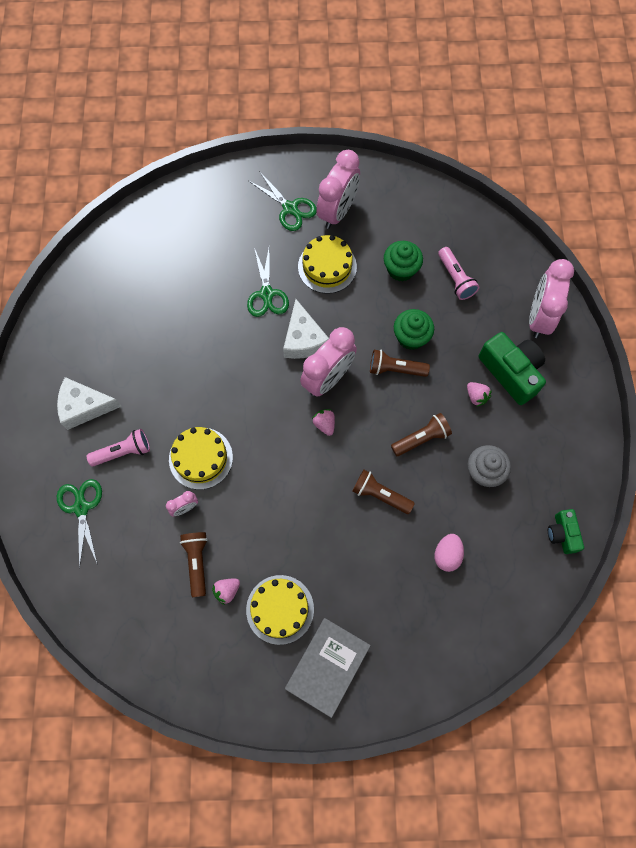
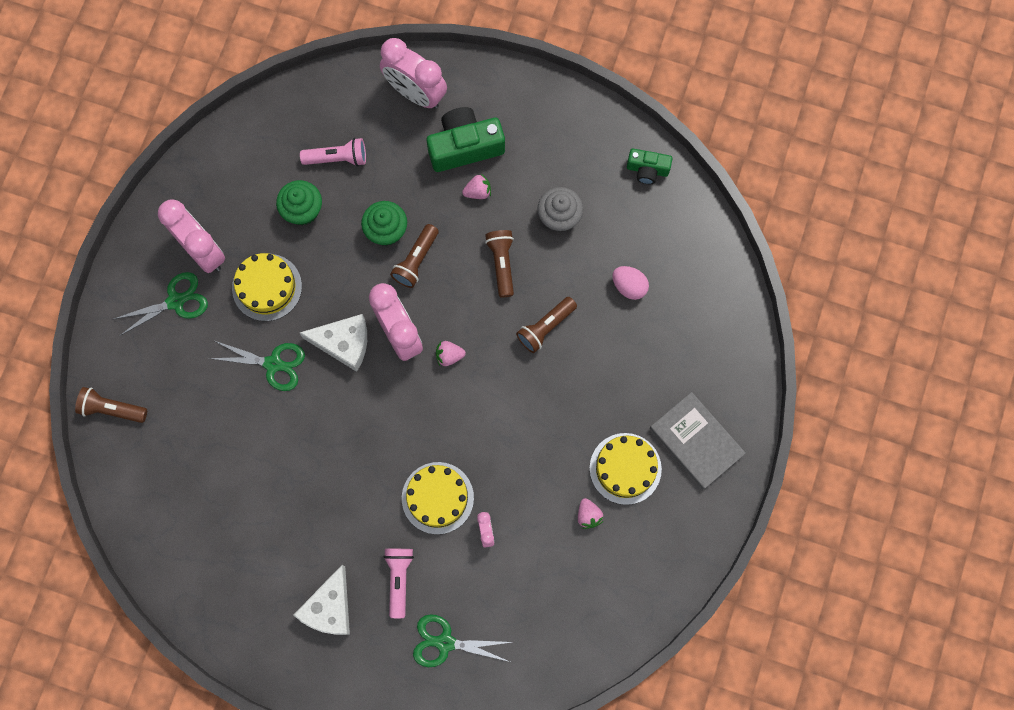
camera: 70 degrees left, 5 degrees up
(197, 562) = (548, 537): brown flashlight -> brown flashlight (112, 409)

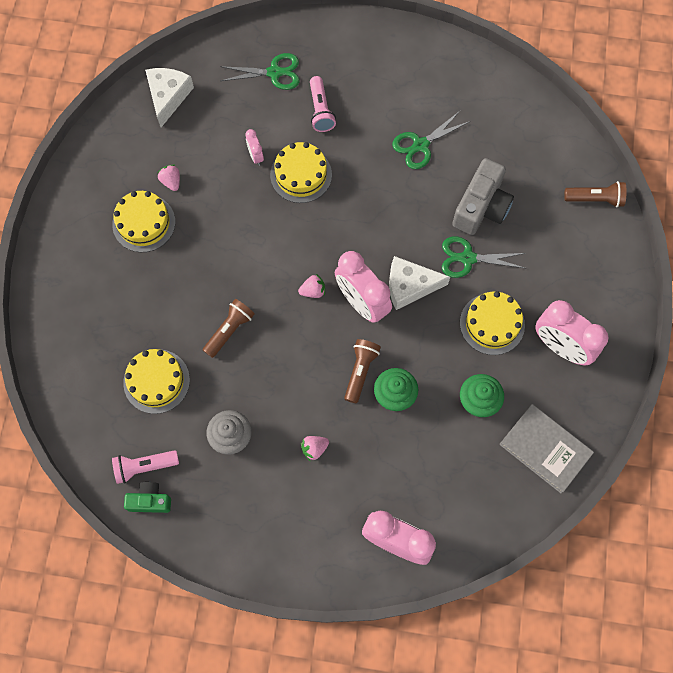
camera: 170 degrees right, 5 degrees down
(175, 301) = (570, 297): green scissors -> green scissors (421, 145)
(242, 422) = (481, 207): none -> grey camera
(329, 607) = (372, 82): white cheese -> white cheese (168, 97)
(337, 158) = (458, 459): pink flashlight -> pink flashlight (144, 467)
(465, 146) = (335, 493): green camera -> none
(501, 264) = (279, 382): brown flashlight -> none
(629, 286) = (156, 381): pink egg -> yellow cake
(696, 441) = (83, 255): grey book -> grey book (545, 449)

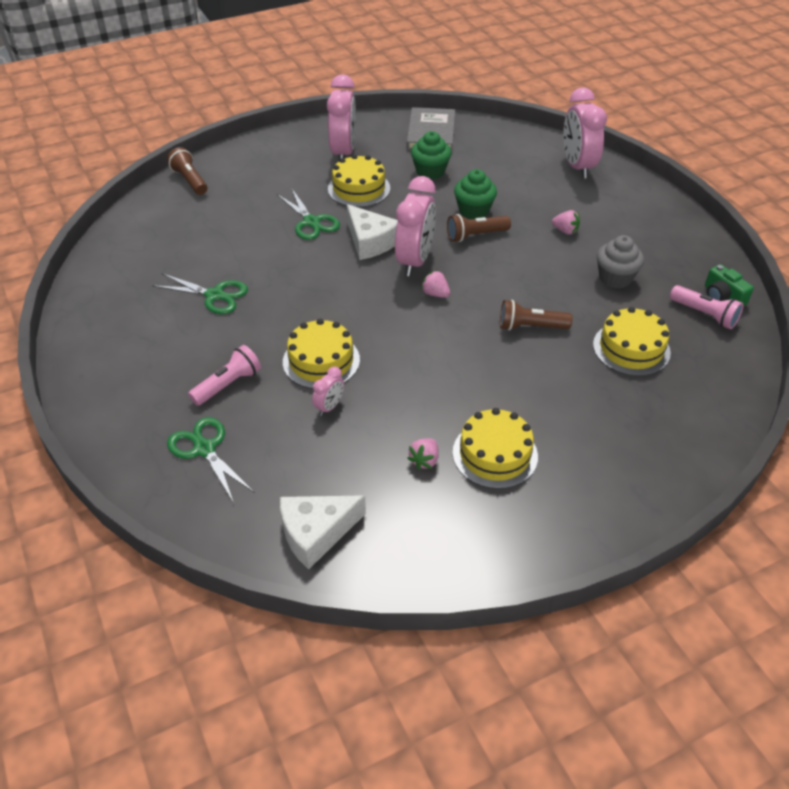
camera: 125 degrees left, 25 degrees down
(481, 207) = (252, 234): grey camera -> none

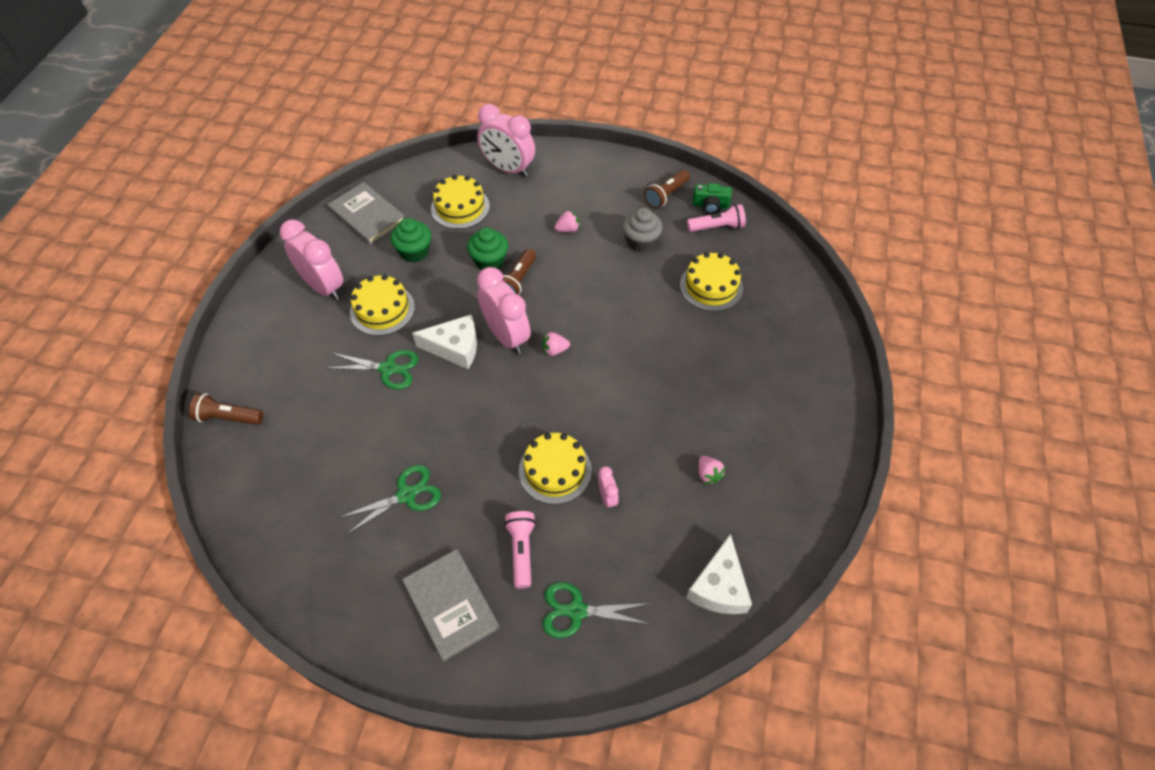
camera: 50 degrees left, 10 degrees up
(144, 373) = (451, 605): none -> grey book
(495, 454) = (736, 430): yellow cake -> yellow cake (460, 207)
(530, 327) = (641, 322): brown flashlight -> brown flashlight (666, 195)

